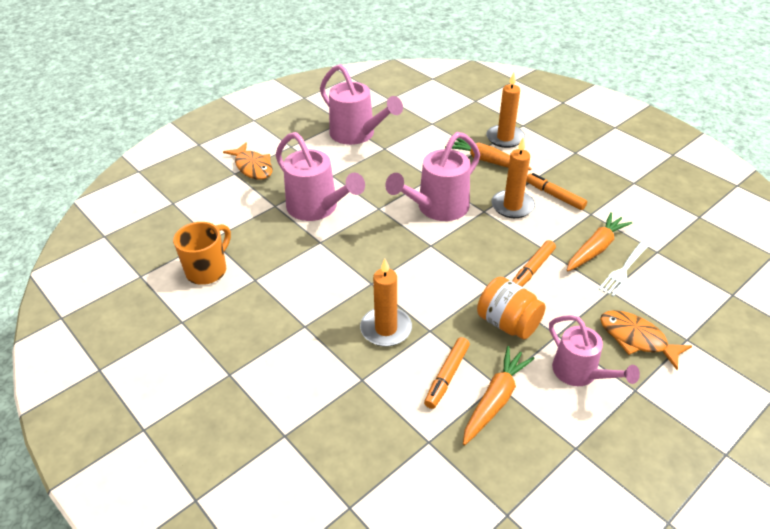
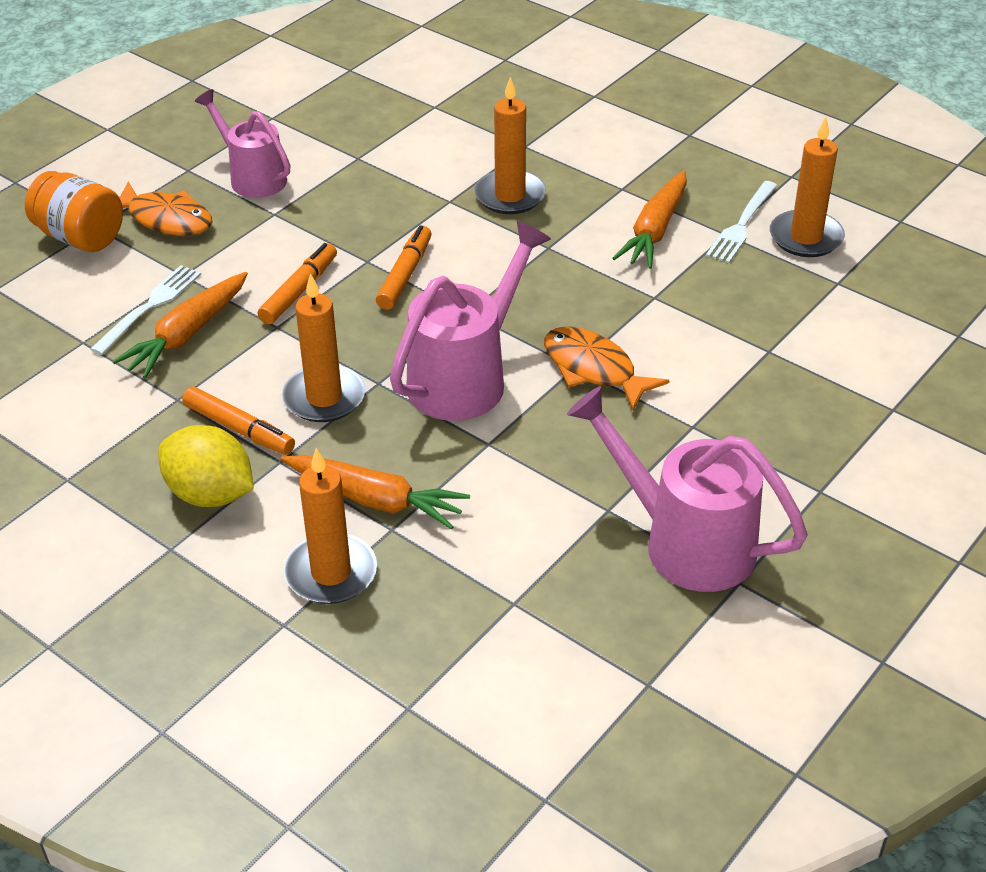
camera: 170 degrees right, 0 degrees up
(208, 270) = (806, 237): orange mug -> orange candle
(241, 284) = (741, 225): none -> white fork
(253, 167) = (866, 427): orange fish -> orange fish (593, 369)
(317, 208) = (687, 353): pink watering can -> none
(446, 376) = (421, 158): orange marker -> orange marker (405, 275)
(495, 400) = (360, 144): orange carrot -> orange carrot (655, 230)
(508, 323) = (341, 219): orange jar -> orange jar (80, 237)
(562, 170) = (210, 494): none -> yellow lemon

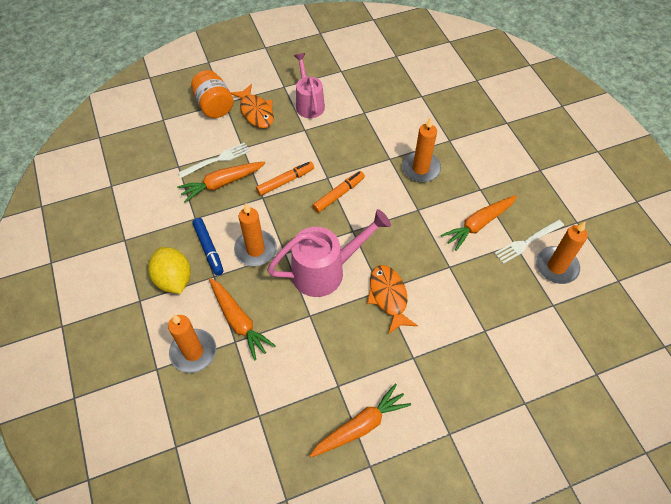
camera: 30 degrees right, 15 degrees up
(239, 429) = (208, 249): orange marker -> blue marker
(684, 541) = (360, 426): pink watering can -> orange carrot

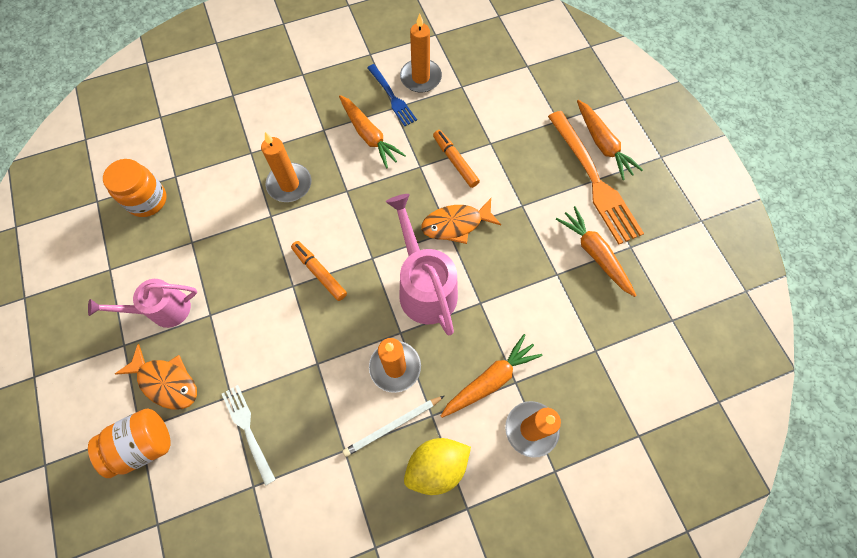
camera: 90 degrees left, 10 degrees up
(208, 249) = (392, 426): blue marker -> white pencil
(222, 183) = (290, 418): orange carrot -> orange carrot (602, 144)
(256, 112) = (166, 382): orange fish -> orange fish turned 60 degrees clockwise
(285, 181) = (294, 336): orange marker -> orange marker (455, 161)
(399, 83) = (147, 200): none -> orange jar
(449, 435) = (595, 181): none -> orange fork
(526, 242) = (392, 97): white fork -> blue fork

